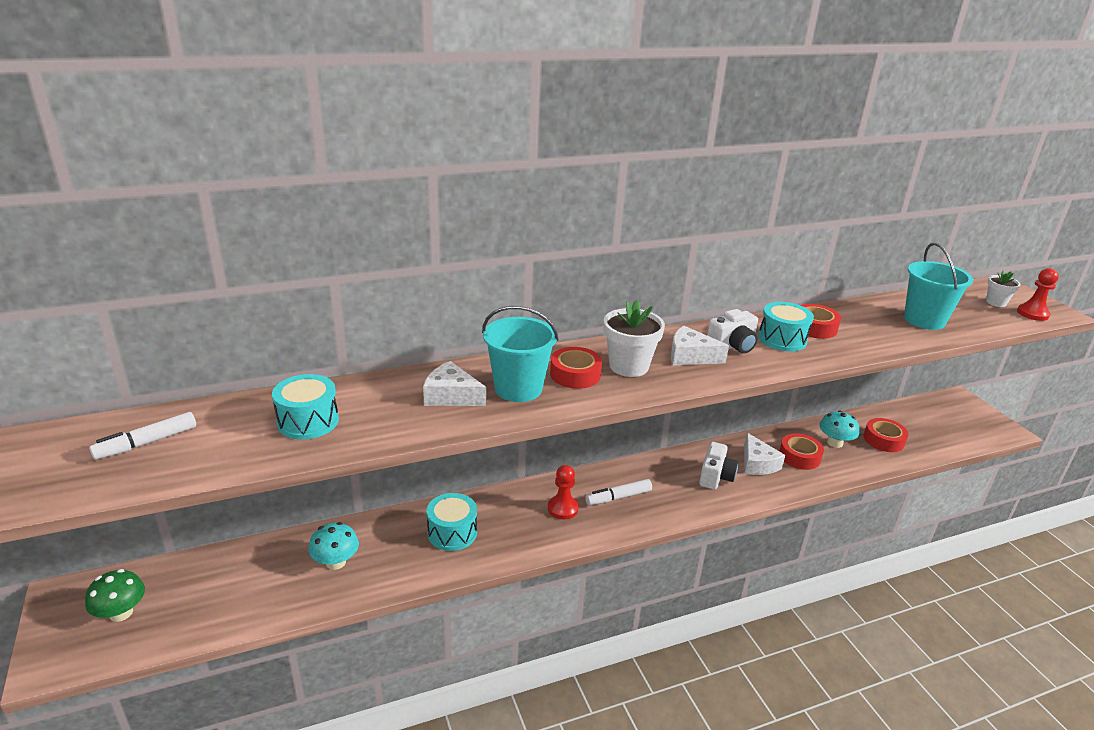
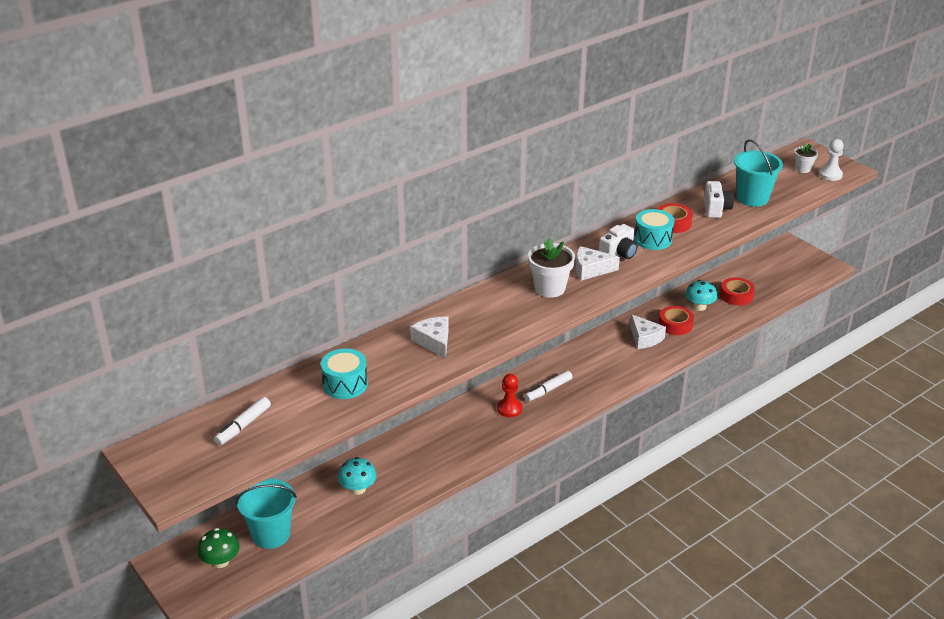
camera: 15 degrees left, 5 degrees up
(451, 396) = (434, 341): white cheese -> white cheese turned 60 degrees clockwise
(452, 533) = (434, 447): turquoise drum -> none
(518, 388) = (479, 325): turquoise bucket -> turquoise bucket (271, 534)
(575, 374) = (514, 304): red tape -> none
(715, 477) = (616, 356): white camera -> white camera (716, 209)
(1032, 314) = (830, 175): red pawn -> white pawn

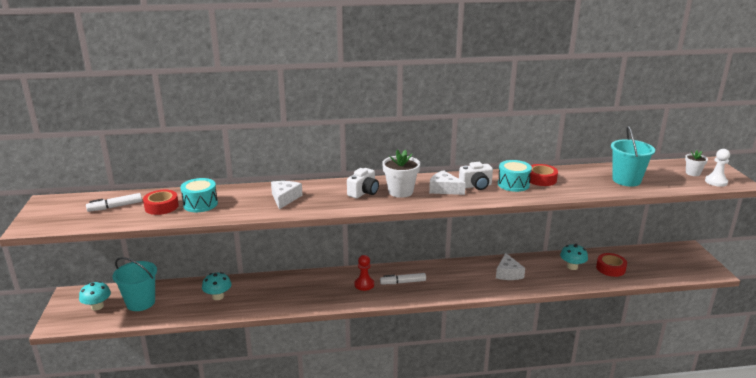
camera: 30 degrees right, 10 degrees down
(220, 561) = (97, 306): green mushroom -> turquoise mushroom
(675, 325) = (541, 272): red tape -> red tape (161, 206)
(716, 209) = (587, 179): white camera -> white camera (363, 192)

